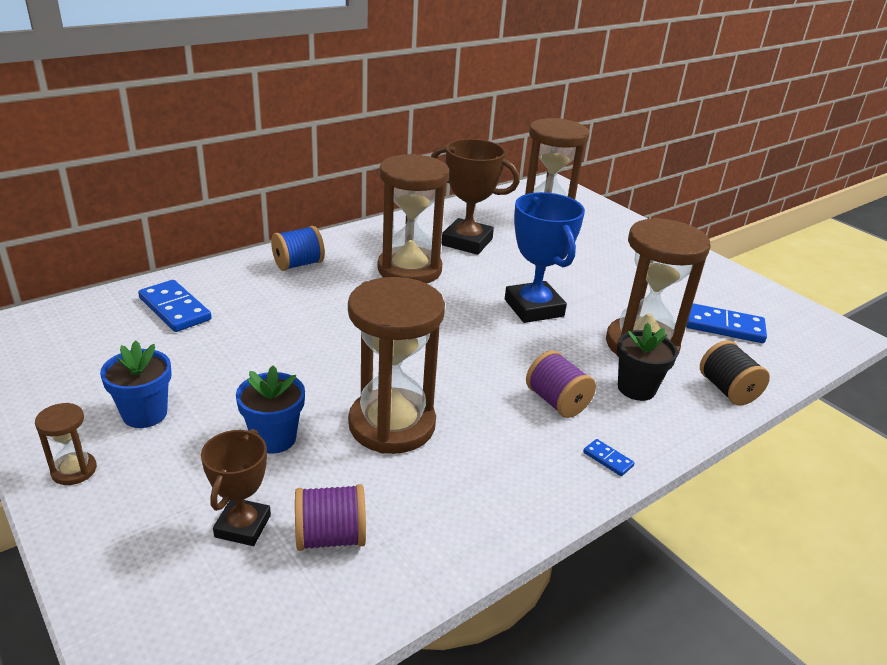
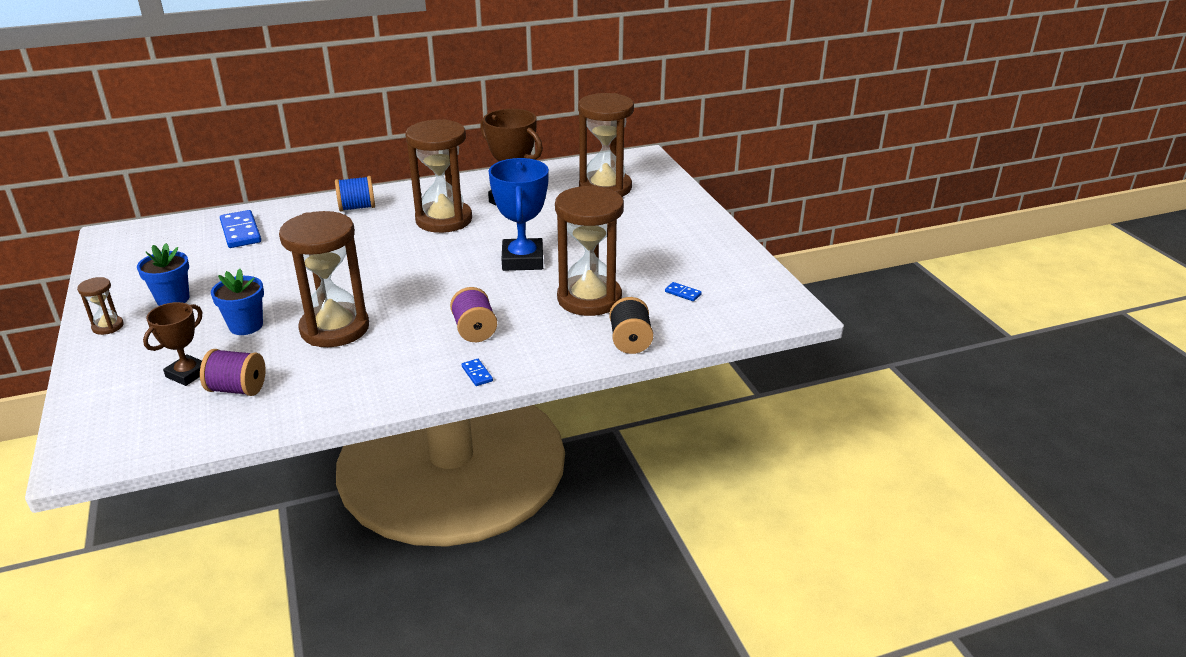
camera: 20 degrees right, 0 degrees up
(636, 388) = (551, 330): black flower pot -> none
(724, 326) = (683, 293): blue domino -> blue domino, size x0.48

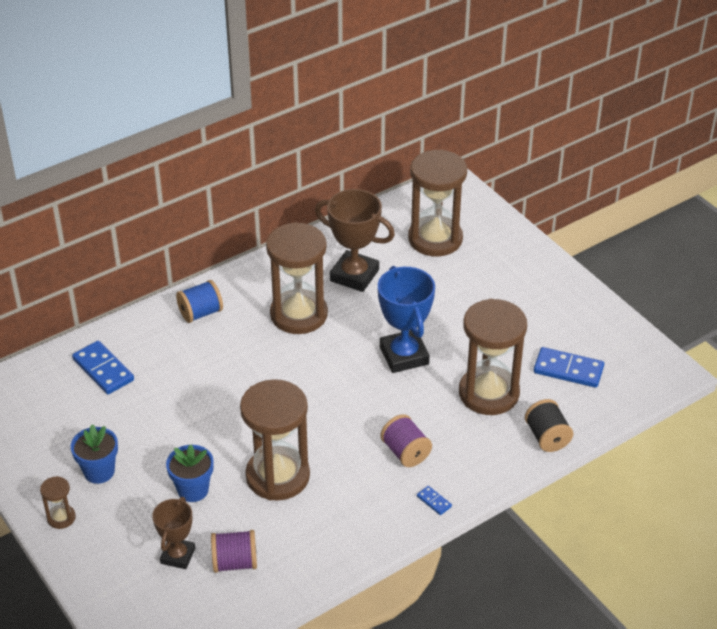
camera: 15 degrees left, 10 degrees up
(683, 293) = (568, 370): blue domino -> blue domino, size x2.09

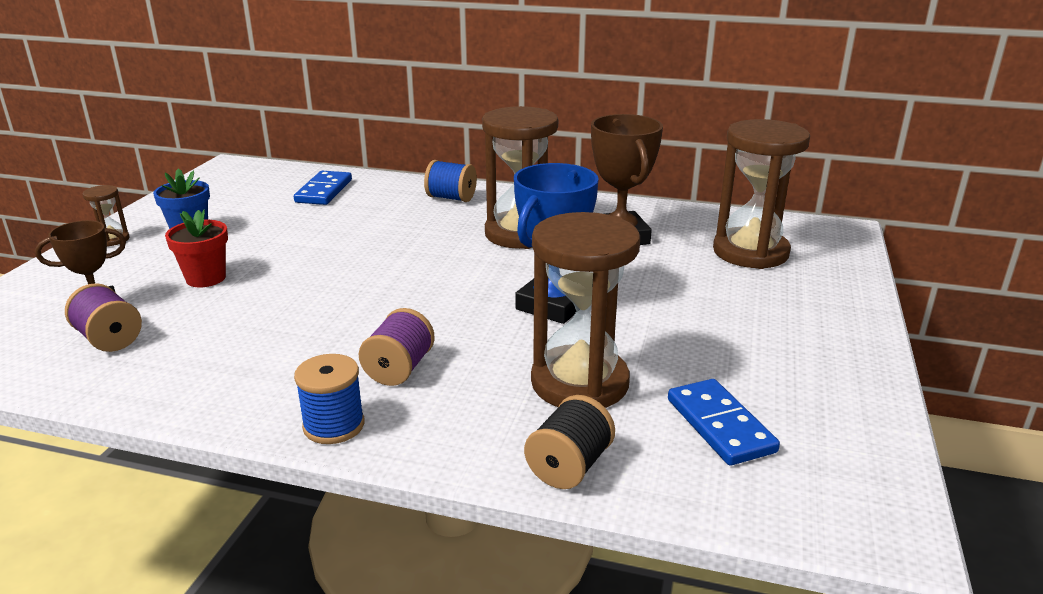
camera: 50 degrees right, 15 degrees down
(193, 490) = (206, 278): blue flower pot -> red flower pot
(277, 476) = (271, 310): brown hourglass -> none
(434, 501) = (334, 425): blue domino -> blue spool

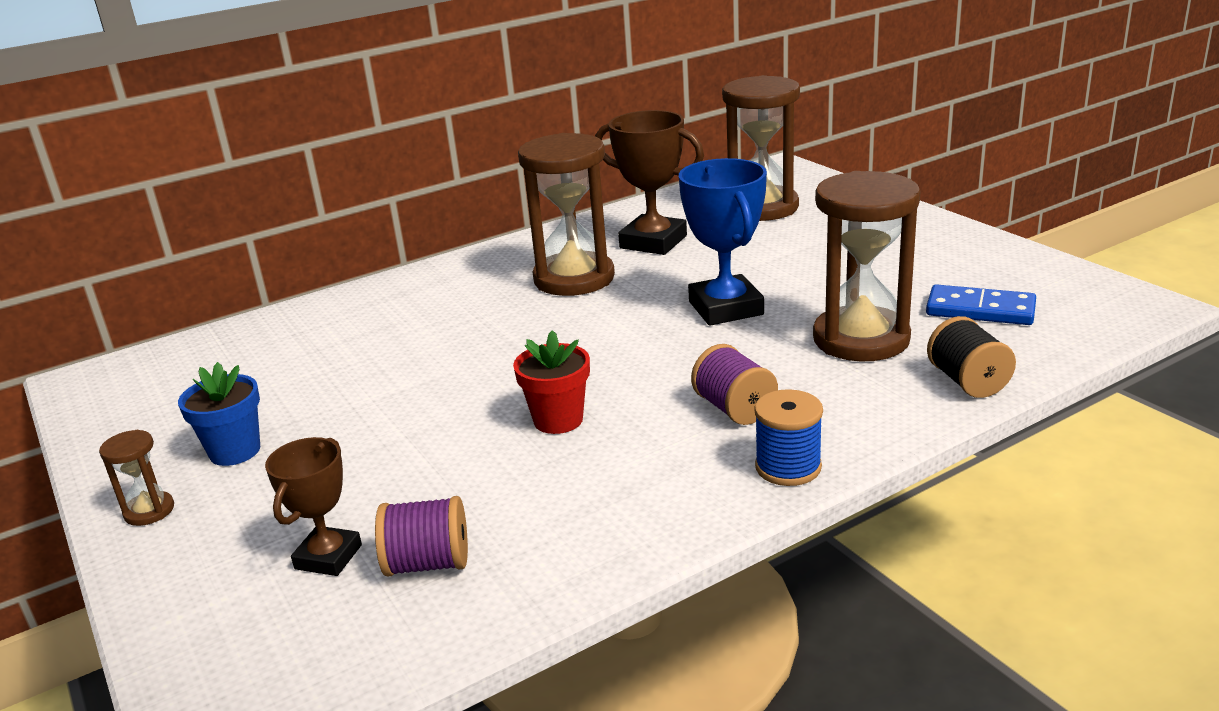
camera: 45 degrees left, 0 degrees up
(206, 278) = (378, 467): red flower pot -> red flower pot (558, 420)
(324, 191) = (285, 342): blue domino -> none
(451, 198) = (438, 284): blue spool -> none

